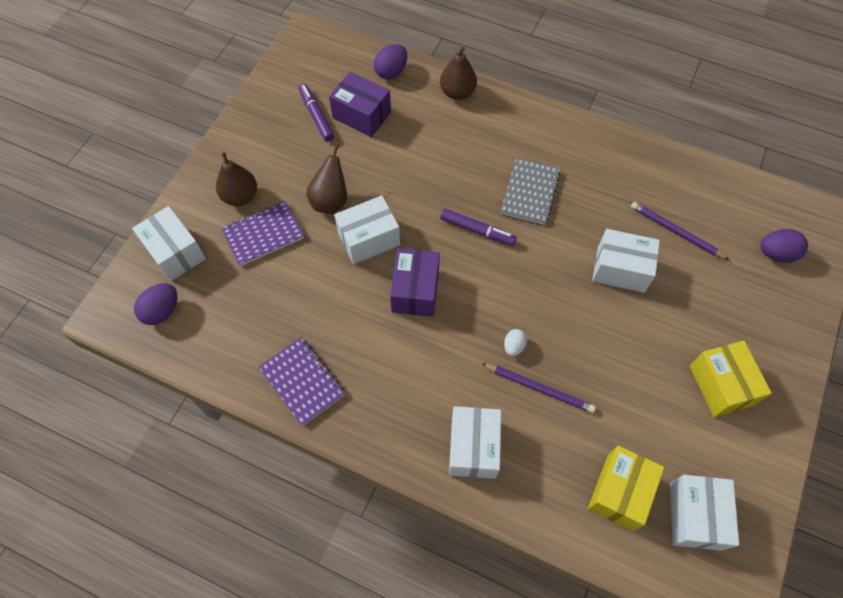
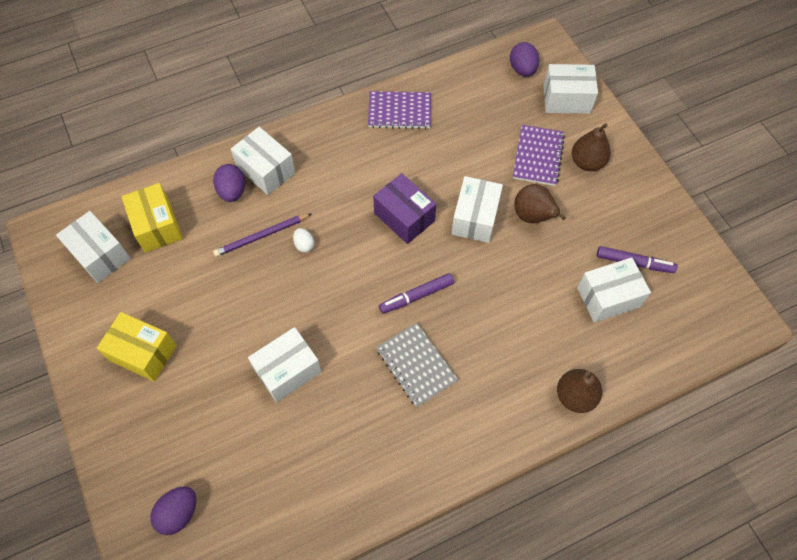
camera: 130 degrees right, 0 degrees up
(362, 115) = (608, 297): purple box -> white box
(391, 72) = (645, 358): purple egg -> purple egg (232, 191)
(675, 232) = (275, 448): purple pencil -> none

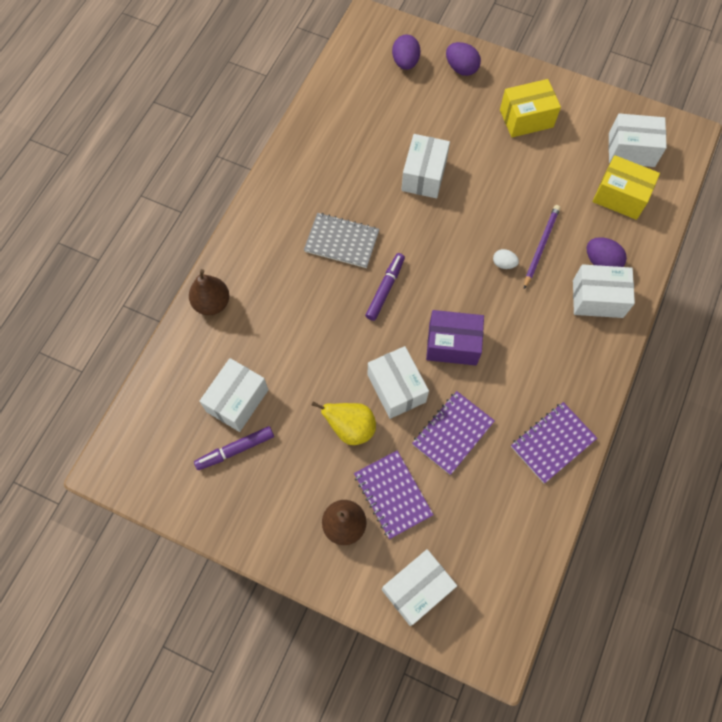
camera: 140 degrees right, 5 degrees up
(461, 162) = (452, 433): none -> purple notebook
(522, 69) = (488, 592): purple egg -> purple egg (461, 68)
(533, 216) = (350, 428): brown pear -> yellow pear

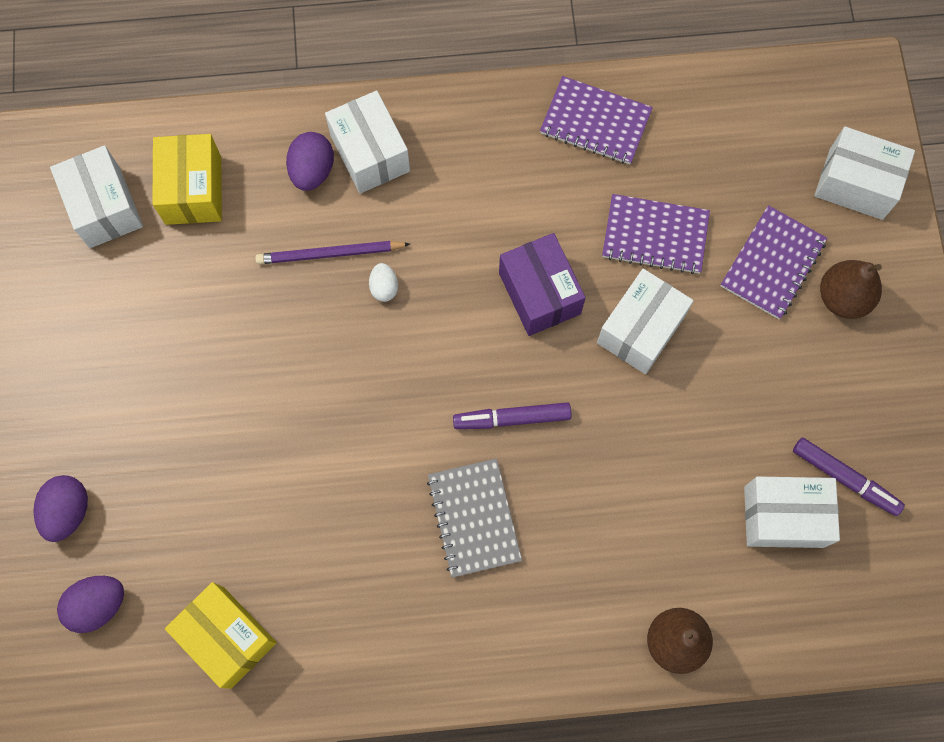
camera: 120 degrees left, 5 degrees up
(350, 428) = (726, 355): yellow pear -> none
(424, 175) = (299, 463): white box -> none
(526, 118) = (119, 371): yellow box -> yellow box (227, 637)

